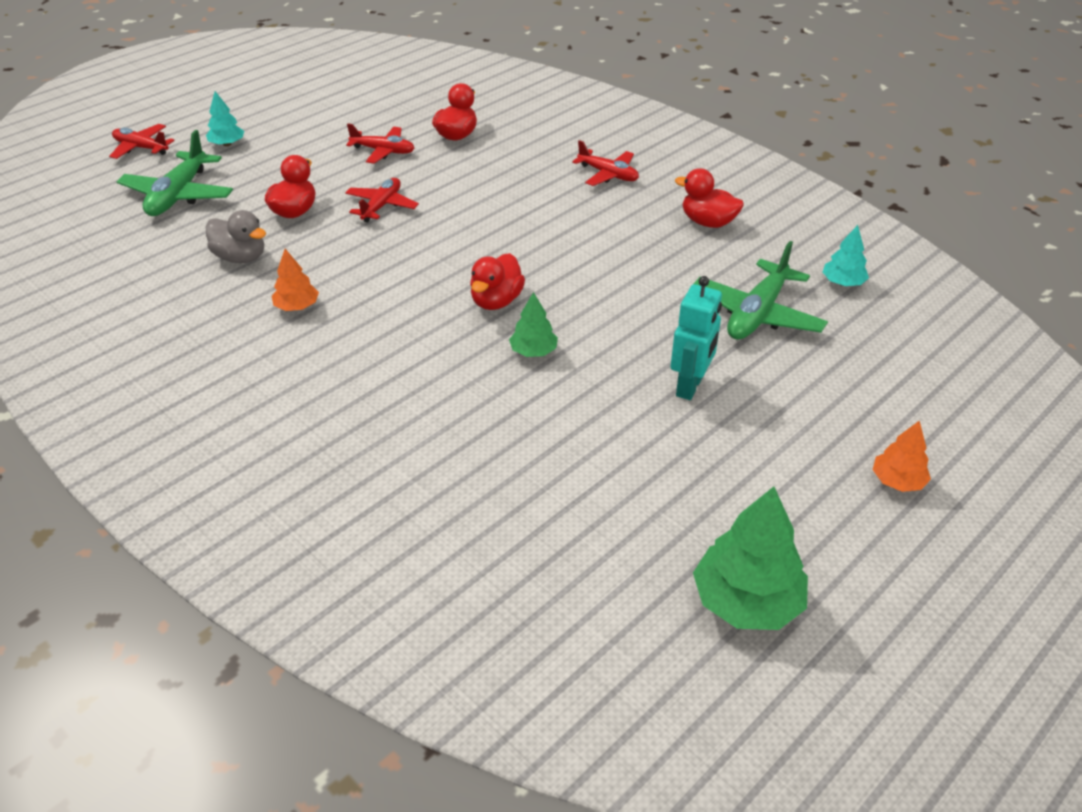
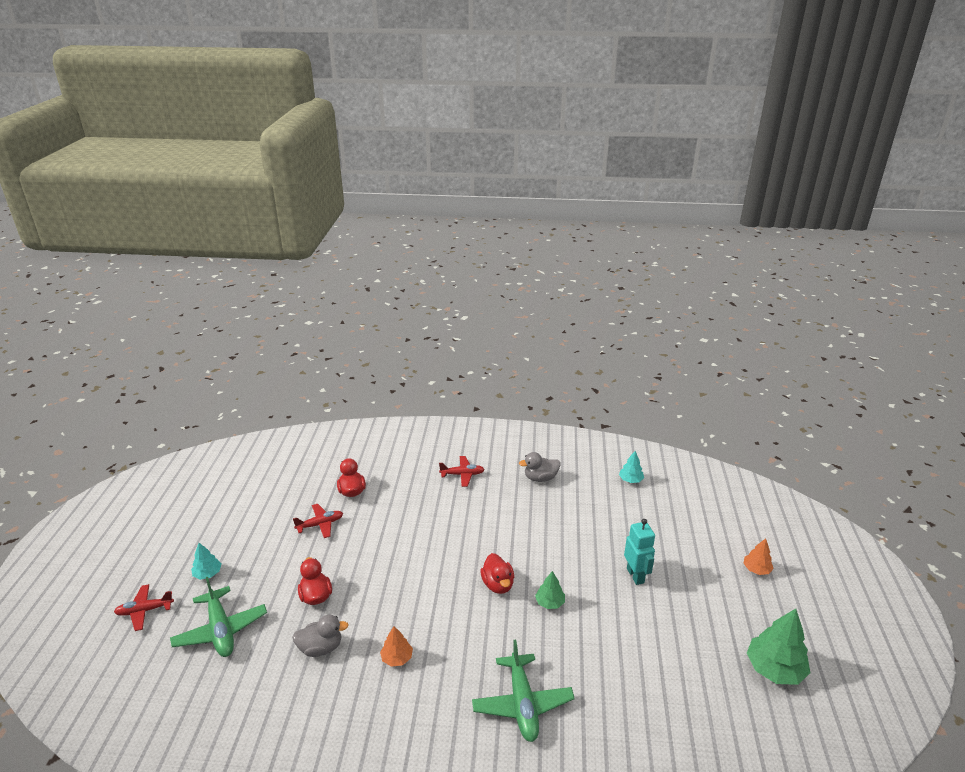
camera: 40 degrees left, 10 degrees down
(381, 206) = (364, 562): red plane -> none
(708, 222) = (540, 478): red duck -> grey duck
(757, 314) = (617, 518): green plane -> green plane (522, 703)

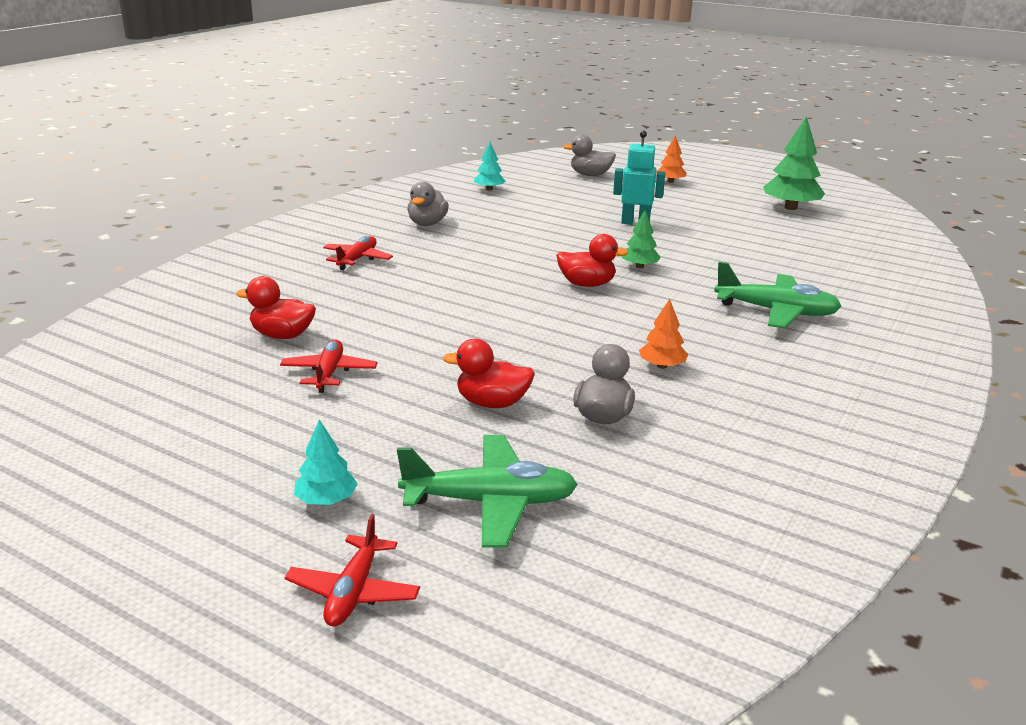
camera: 65 degrees left, 5 degrees down
(719, 518) = (590, 175): none -> grey duck

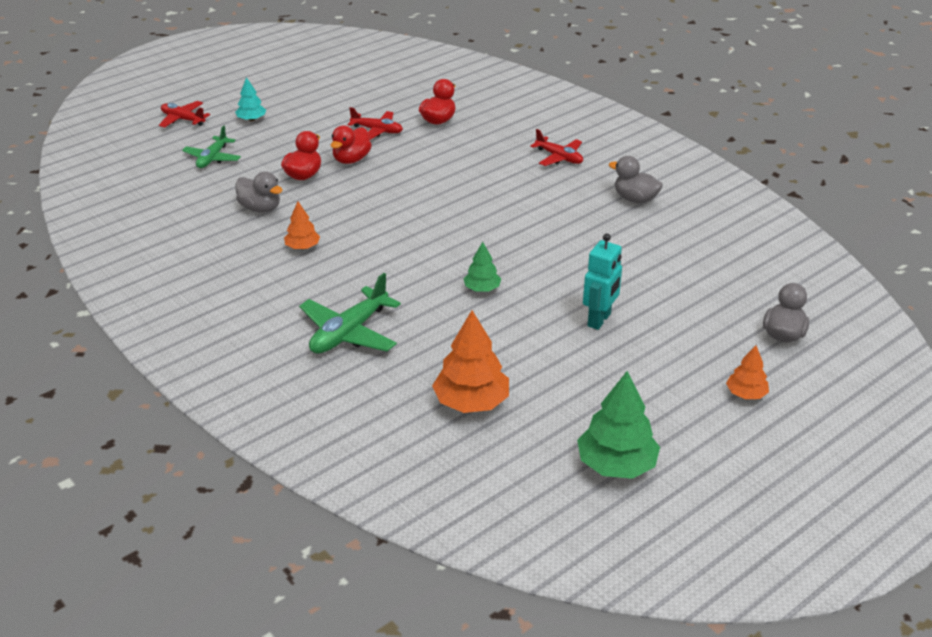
camera: 110 degrees right, 10 degrees up
(489, 189) = (735, 251): turquoise tree -> none
(490, 502) = (212, 158): green plane -> green plane, size x0.65
(587, 284) = (457, 251): red duck -> red duck (351, 159)
(794, 252) = (471, 402): none -> orange tree

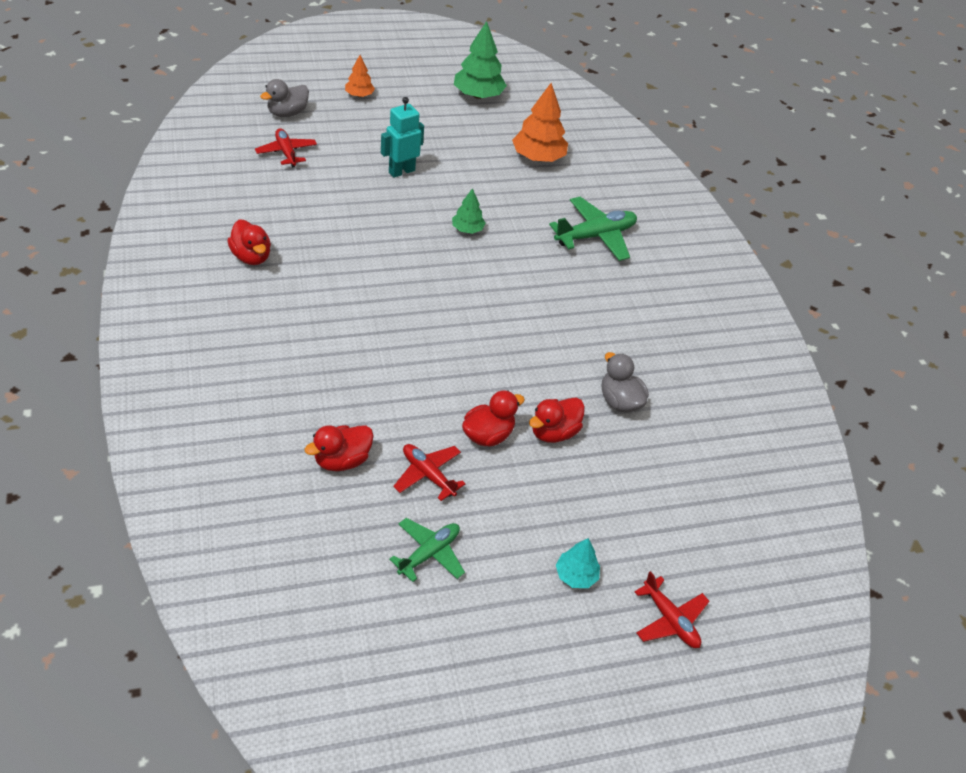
camera: 160 degrees left, 10 degrees up
(212, 158) = (649, 511): green plane -> green plane (429, 553)
(302, 247) = (597, 333): orange tree -> none
(559, 157) = (264, 338): red plane -> red plane (286, 152)
(635, 199) = (251, 257): grey duck -> red duck

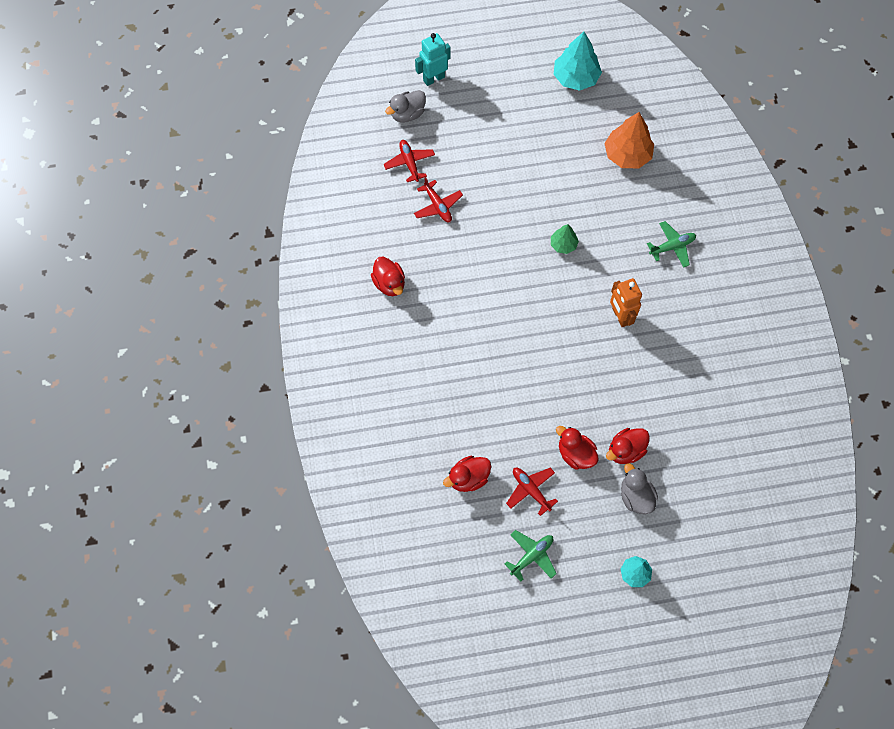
camera: 10 degrees right, 20 degrees up
(359, 95) = (469, 86): orange tree -> none
(401, 171) = (507, 179): turquoise robot -> turquoise robot (433, 78)
(478, 95) = (576, 77): green tree -> turquoise tree
(488, 435) = (575, 454): red duck -> red duck turned 105 degrees counterclockwise
(538, 297) = (620, 316): none -> orange robot
(595, 236) = (672, 247): green plane -> green plane, size x0.65
(619, 401) = (679, 420): grey duck -> grey duck (635, 497)
(670, 620) = (699, 609): red plane -> red plane (437, 206)

